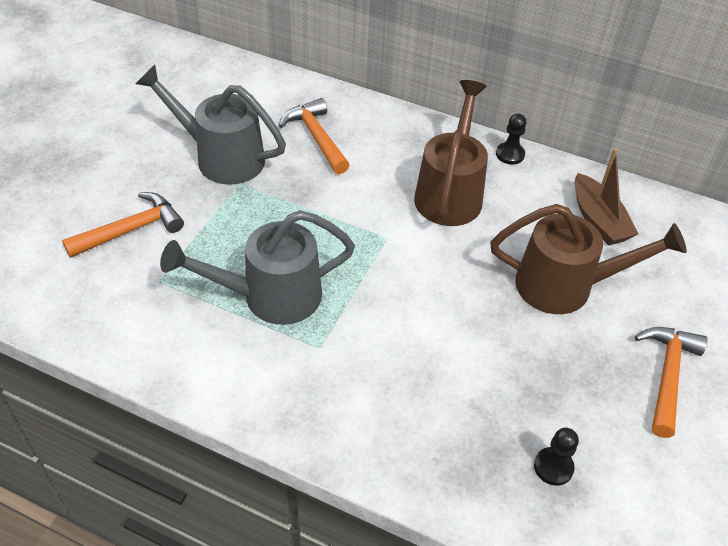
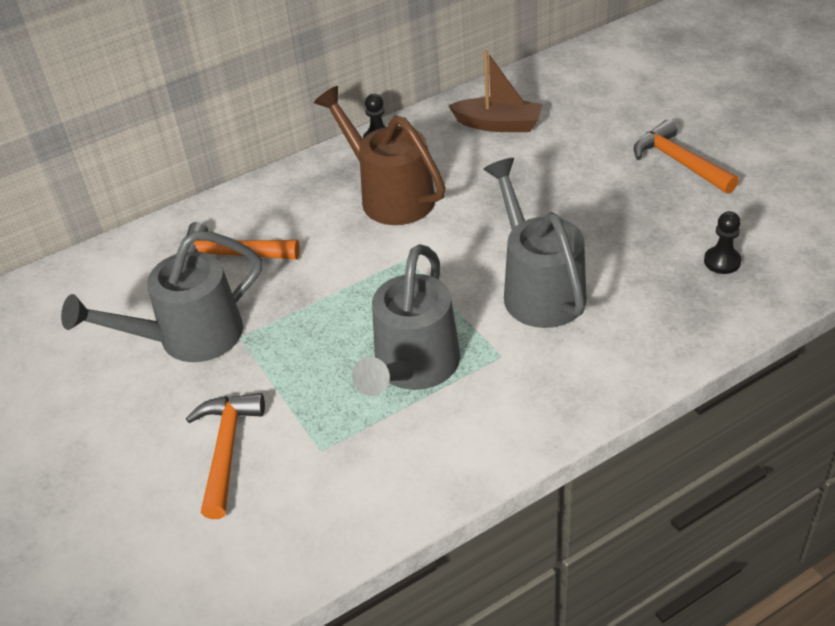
camera: 50 degrees left, 5 degrees down
(414, 338) = (538, 288): none -> grey watering can
(566, 286) = (552, 174): brown watering can -> none

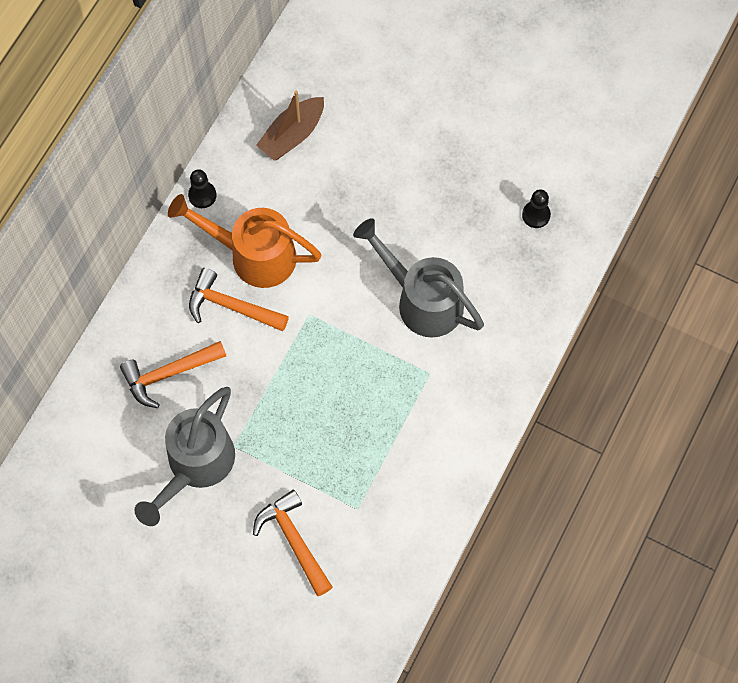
camera: 35 degrees left, 25 degrees up
(390, 195) = (253, 255): brown watering can -> orange watering can
(412, 368) = (376, 413): grey watering can -> none
(498, 124) = (292, 135): brown boat -> brown boat turned 150 degrees clockwise
(679, 162) = (458, 121): orange hammer -> orange hammer (231, 306)

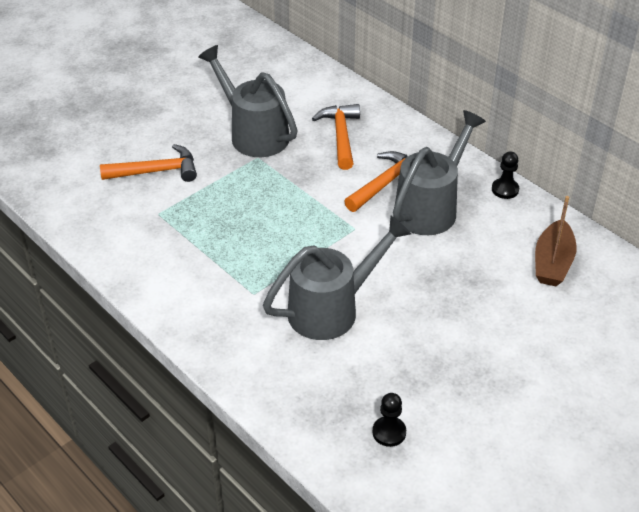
camera: 110 degrees right, 25 degrees down
(253, 255) = (431, 207): orange watering can -> grey watering can
(292, 135) = (552, 263): brown boat -> brown boat turned 135 degrees counterclockwise

